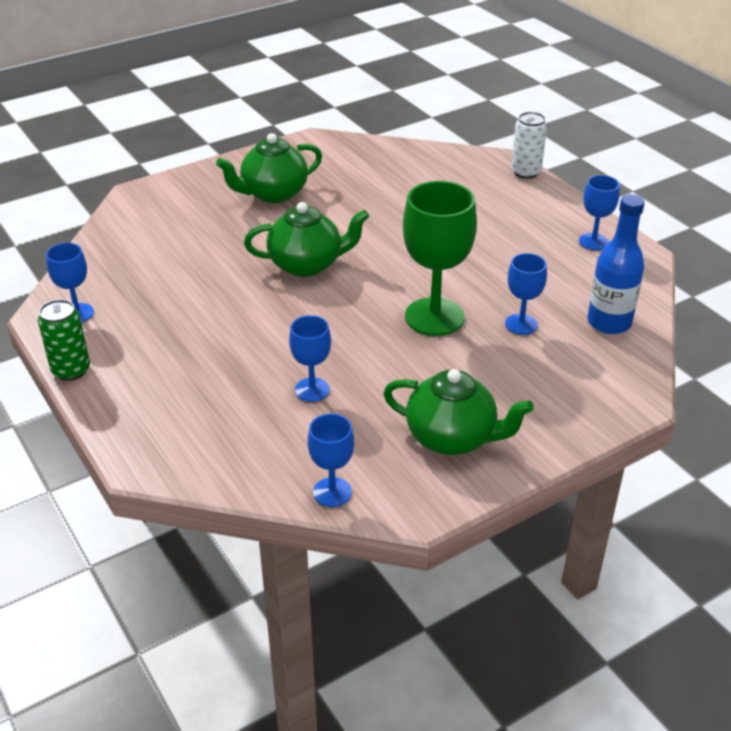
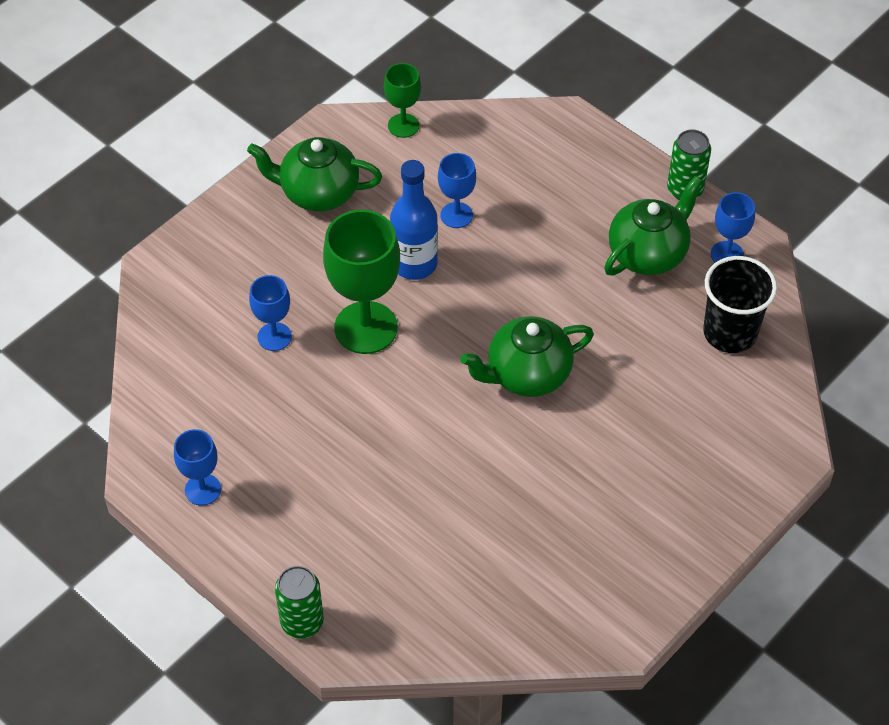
camera: 165 degrees right, 15 degrees up
(122, 263) = (730, 333): none -> black cup
(273, 194) = (622, 493): green teapot -> green teapot (648, 253)
(332, 492) = (403, 125): blue goblet -> green goblet
(525, 172) = (302, 622): white can -> green can
(609, 322) = (183, 359): blue bottle -> blue bottle (414, 264)

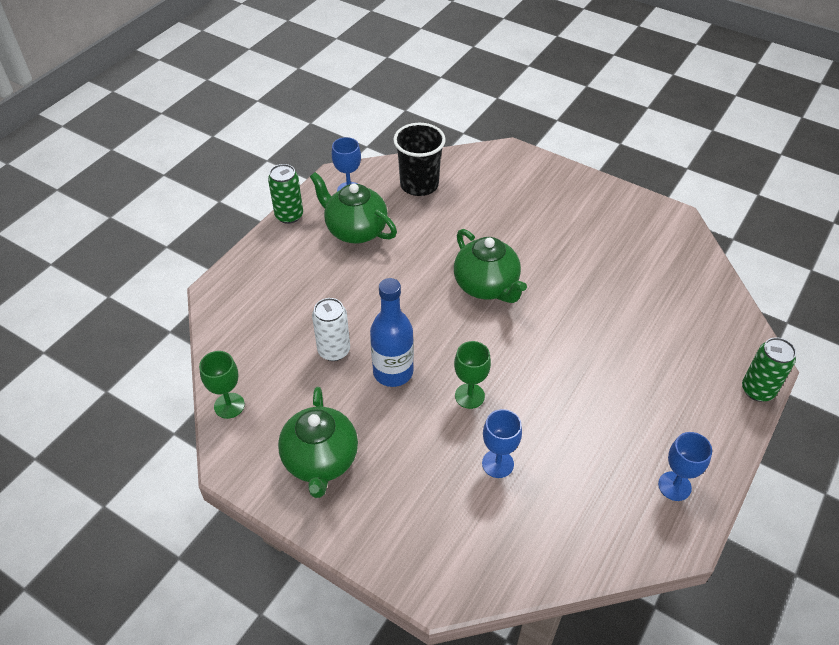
camera: 100 degrees left, 5 degrees down
(366, 328) = (469, 396): green goblet -> green goblet, size x0.54
(456, 215) = (334, 350): blue goblet -> white can

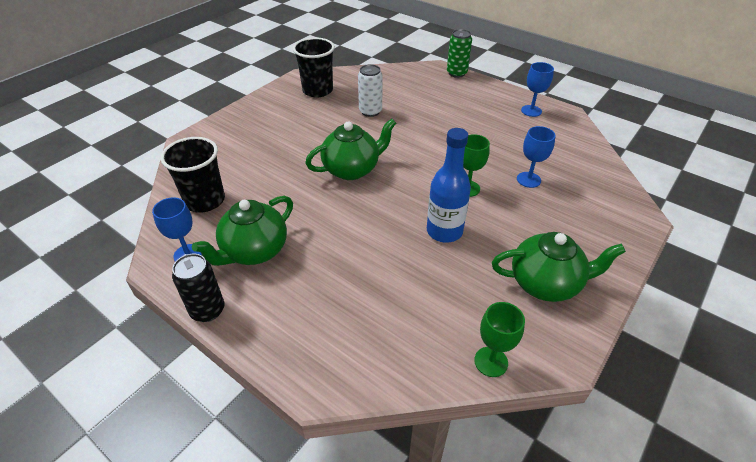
camera: 85 degrees left, 5 degrees down
(289, 215) = (207, 310): green can -> black can
(334, 350) = (418, 272): white can -> white can (370, 111)
(646, 237) = (317, 90): none -> black cup

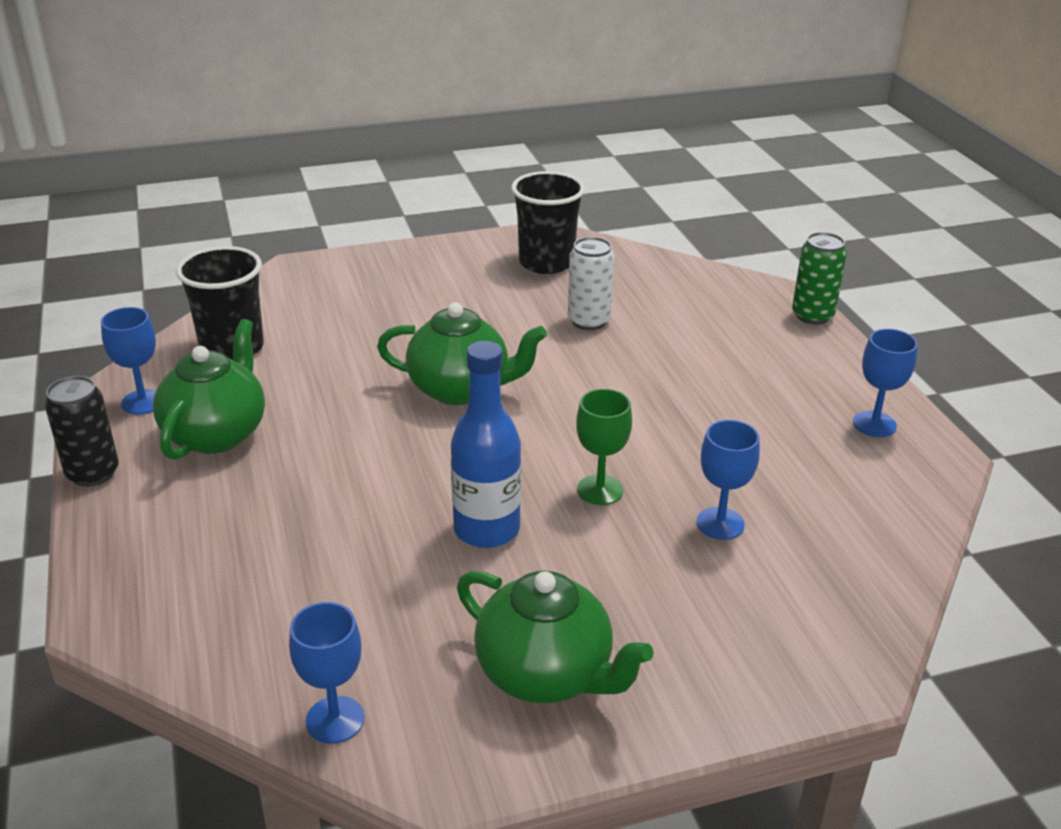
camera: 35 degrees right, 10 degrees down
(254, 251) = (217, 434): green teapot -> green teapot turned 120 degrees clockwise
(491, 362) = (335, 720): green goblet -> blue goblet

